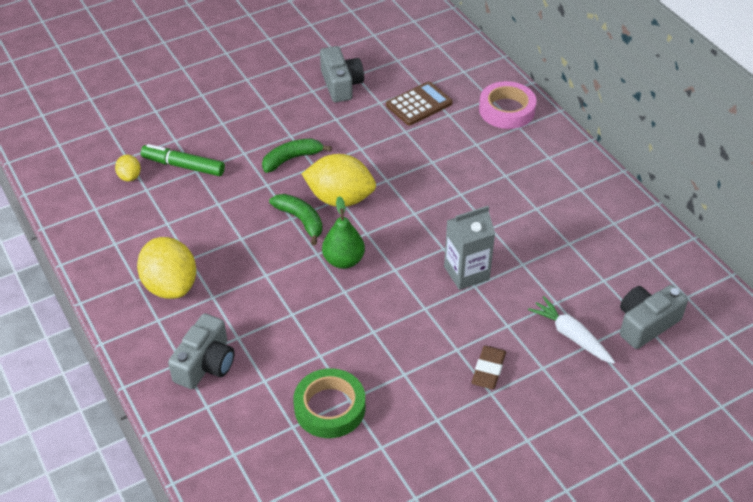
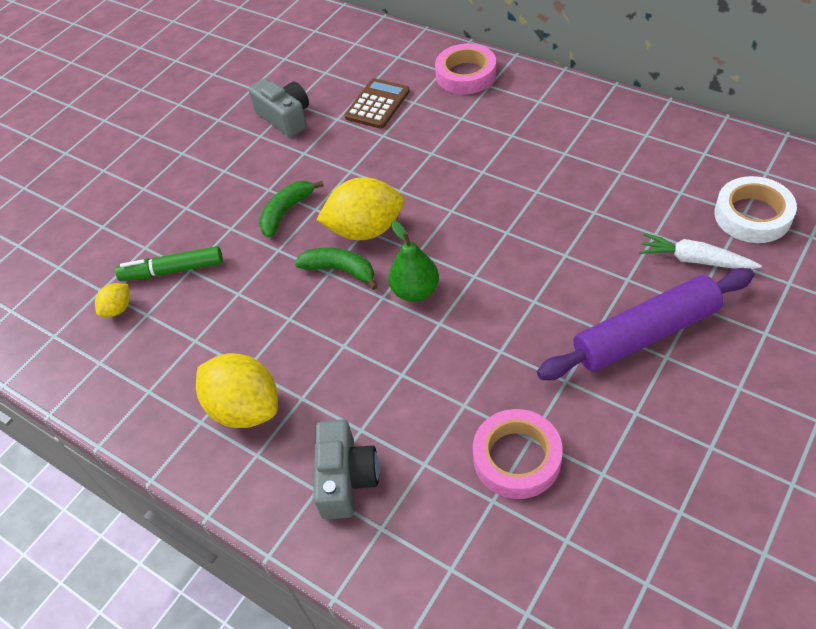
camera: 20 degrees left, 5 degrees up
(129, 176) = (118, 309): yellow lemon -> yellow lemon turned 75 degrees clockwise
(329, 408) = (517, 458): green tape -> pink tape
(466, 273) = (548, 246): grey carton -> none
(488, 370) = (645, 334): brown eraser -> purple rolling pin
(646, 324) = (752, 215): grey camera -> white tape

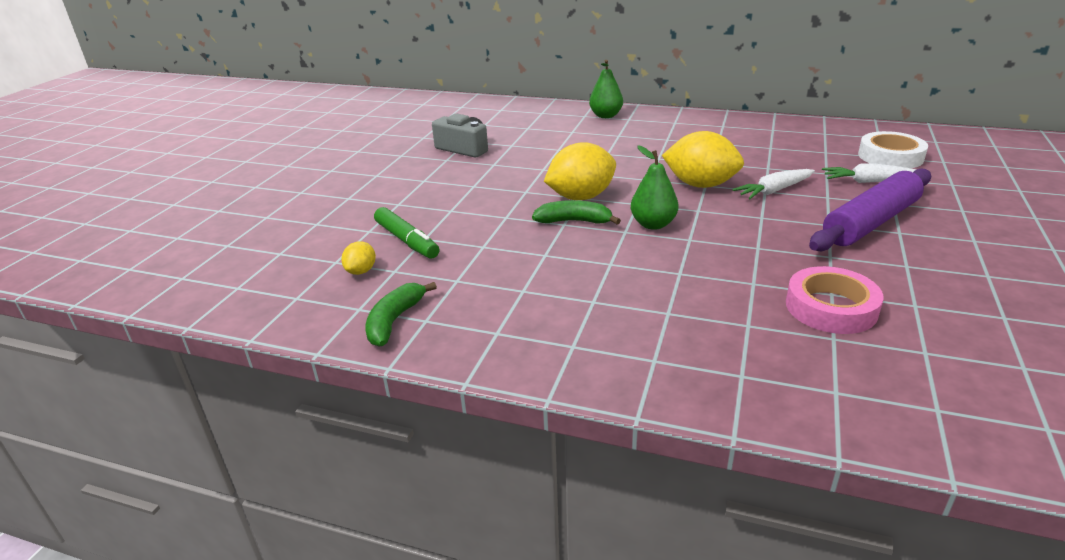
camera: 20 degrees left, 20 degrees down
(172, 270) = (406, 241): green marker -> green marker turned 105 degrees counterclockwise
(245, 408) = (539, 316): yellow lemon -> yellow lemon (700, 185)
(286, 212) = (499, 196): green banana -> green banana (394, 321)
(346, 478) = (678, 347): grey camera -> none
(377, 104) = (542, 135): brown calculator -> none
(466, 75) = (605, 116): pink tape -> green pear
(574, 257) = (774, 191): none -> white carrot

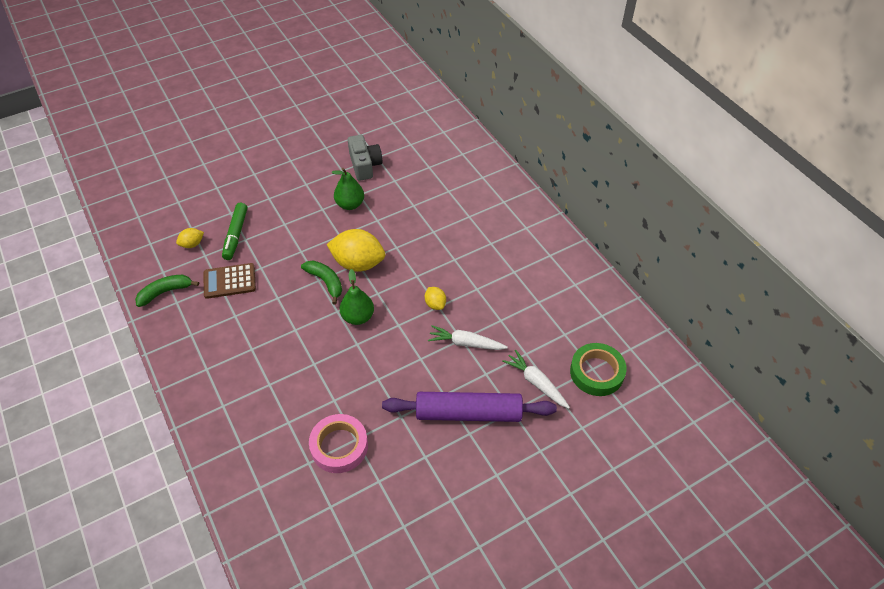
camera: 40 degrees right, 20 degrees up
(465, 272) = (229, 281): none -> brown calculator
(605, 116) = (494, 187): green pear -> green pear (350, 204)
(700, 185) = (435, 304): yellow lemon -> yellow lemon, size x0.48
(890, 156) = (596, 372): white tape -> green tape

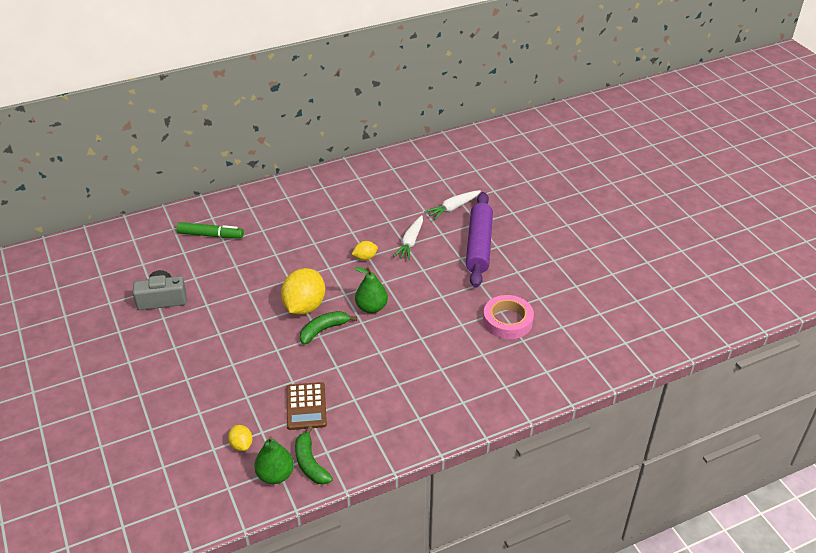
camera: 85 degrees left, 10 degrees down
(235, 235) = (237, 405): green marker -> green marker (211, 235)
(350, 204) = (219, 311): green pear -> green pear (275, 475)
(596, 372) = (446, 178): green tape -> none

